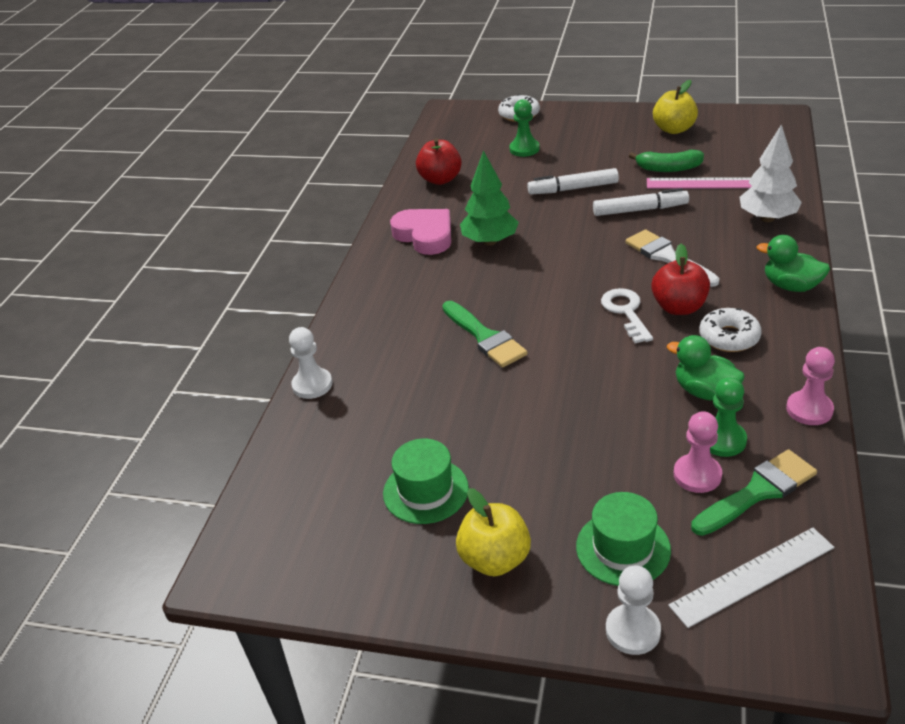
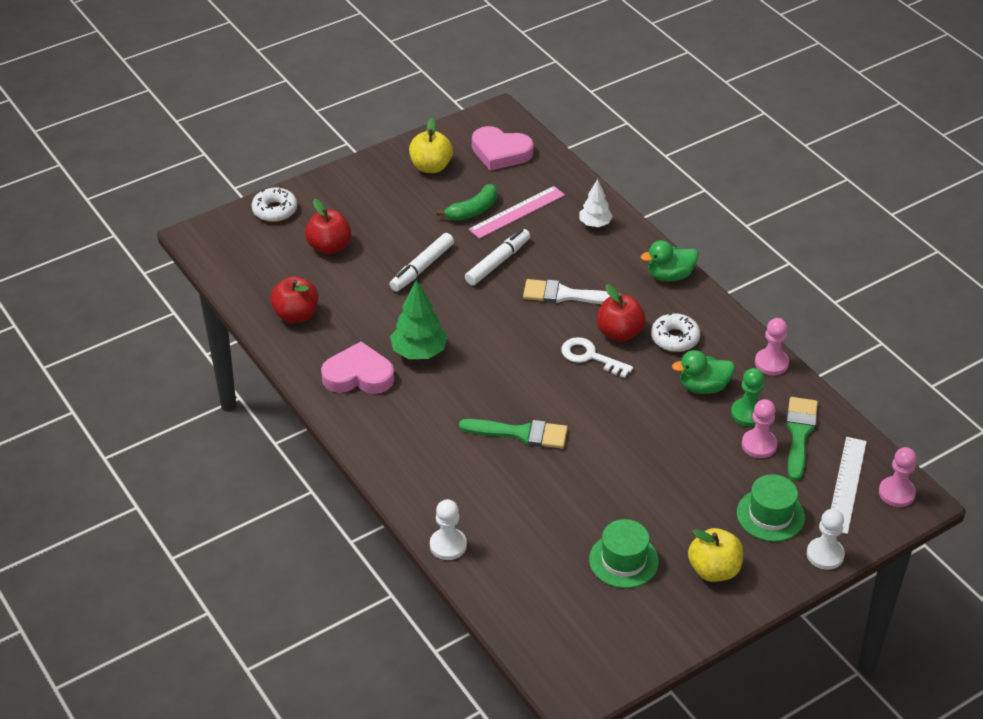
camera: 50 degrees left, 5 degrees up
(524, 149) = (329, 247): green pawn -> red apple
(747, 140) = (500, 152): none -> pink heart
(767, 218) = (595, 224): white tree -> white tree, size x0.64
(808, 627) = (896, 493): none -> pink pawn

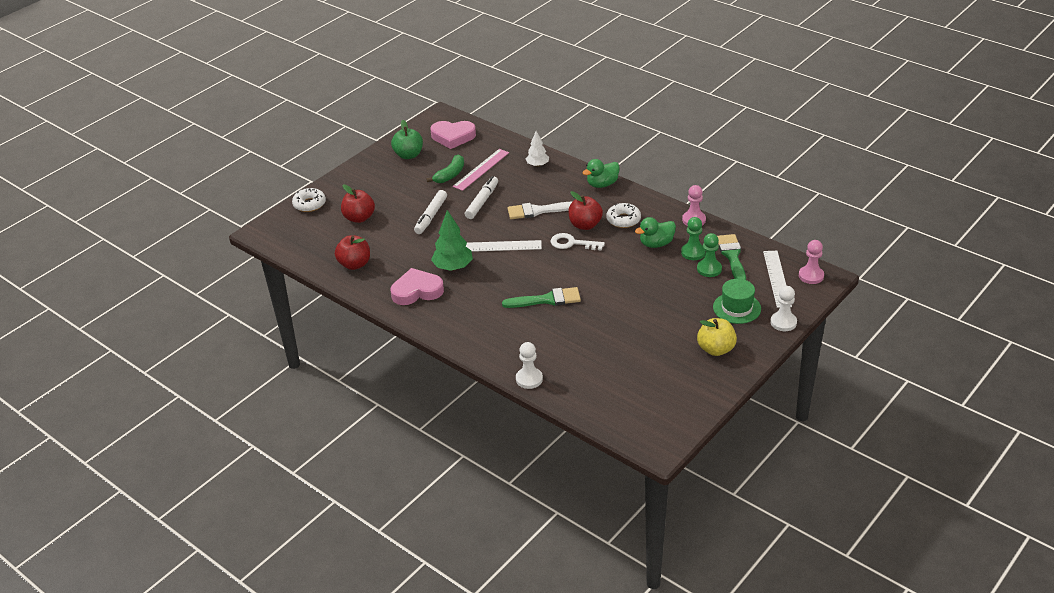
camera: 15 degrees left, 5 degrees down
(431, 167) = (408, 155): yellow apple -> green apple
(492, 336) = (499, 246): none -> white ruler
(623, 560) = (653, 358): green hat -> none
(759, 445) = (709, 269): pink pawn -> green pawn

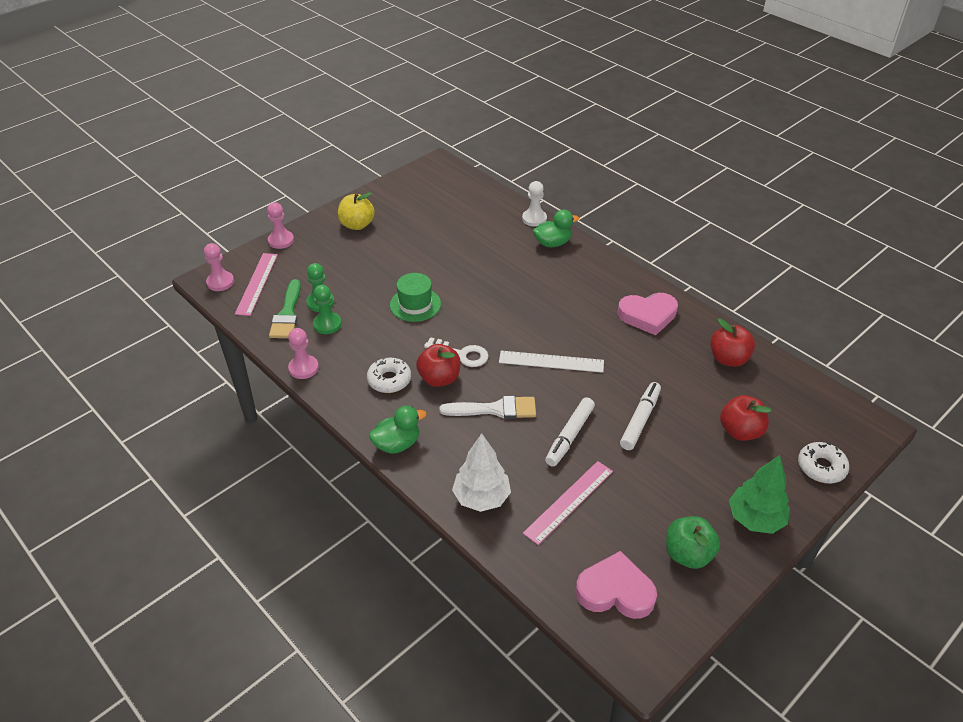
camera: 175 degrees left, 5 degrees up
(450, 175) = (616, 497): green banana -> none
(453, 267) = (607, 340): green tree -> green tree (755, 519)
(537, 165) = (481, 498): white tree -> white tree, size x1.57
(547, 300) = (505, 289): green brush -> none
(656, 244) = (363, 341): green duck -> green duck (552, 243)
(737, 308) = (316, 259): green hat -> green hat (415, 304)
(777, 278) = (257, 283): white ruler -> pink ruler
(783, 322) = (281, 240): white pawn -> pink pawn

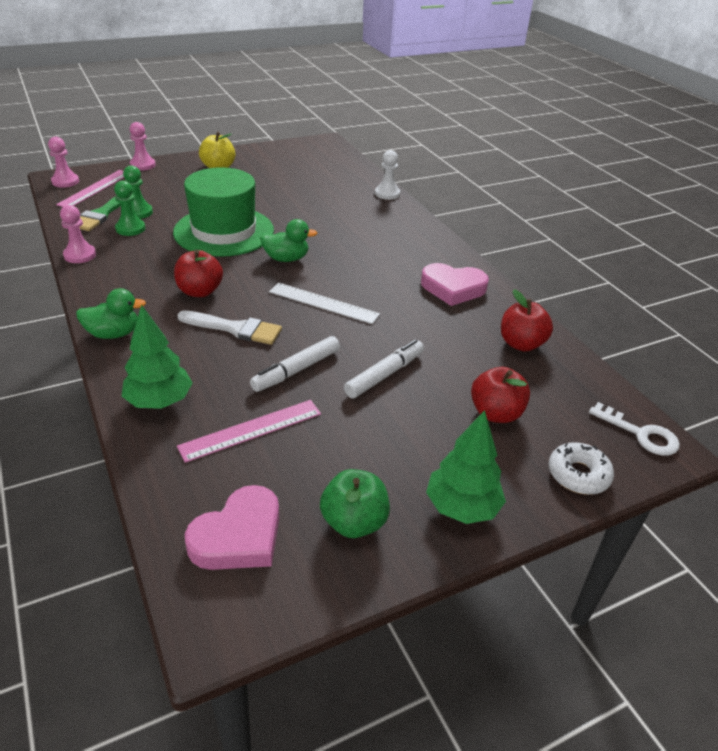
camera: 15 degrees right, 5 degrees down
(389, 380) = (151, 281): white donut -> none
(415, 304) = (224, 231): green hat -> green hat, size x1.88
(462, 354) = (238, 277): white key -> white key (640, 434)
(481, 498) = (160, 401): white tree -> green tree
(552, 243) = (392, 214): green duck -> green duck (286, 259)
(615, 591) = (239, 536): pink heart -> pink heart turned 105 degrees clockwise

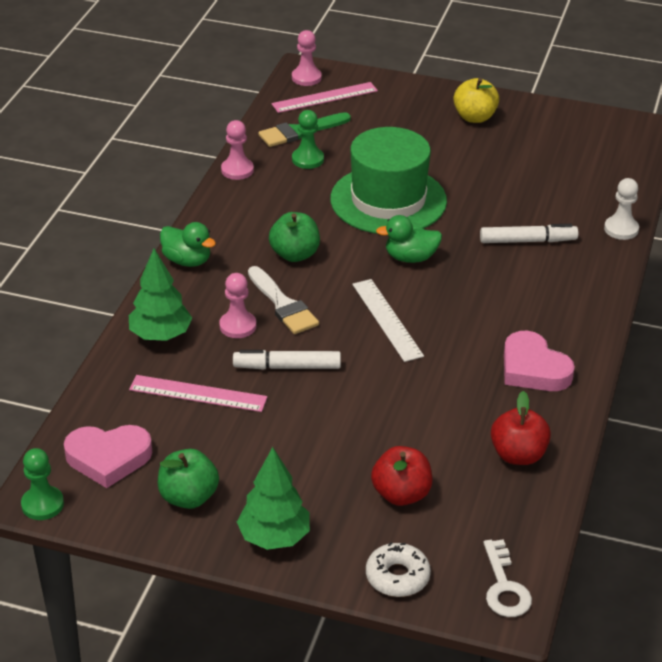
camera: 45 degrees right, 0 degrees up
(138, 212) = (334, 143): green pawn -> green pawn (42, 504)
(143, 165) = (400, 84): pink pawn -> pink pawn (238, 326)
(200, 291) = (295, 254): red apple -> green apple
(286, 259) = (410, 258): green duck -> green duck turned 135 degrees clockwise
(385, 375) = (353, 411): white marker -> white marker (528, 241)

